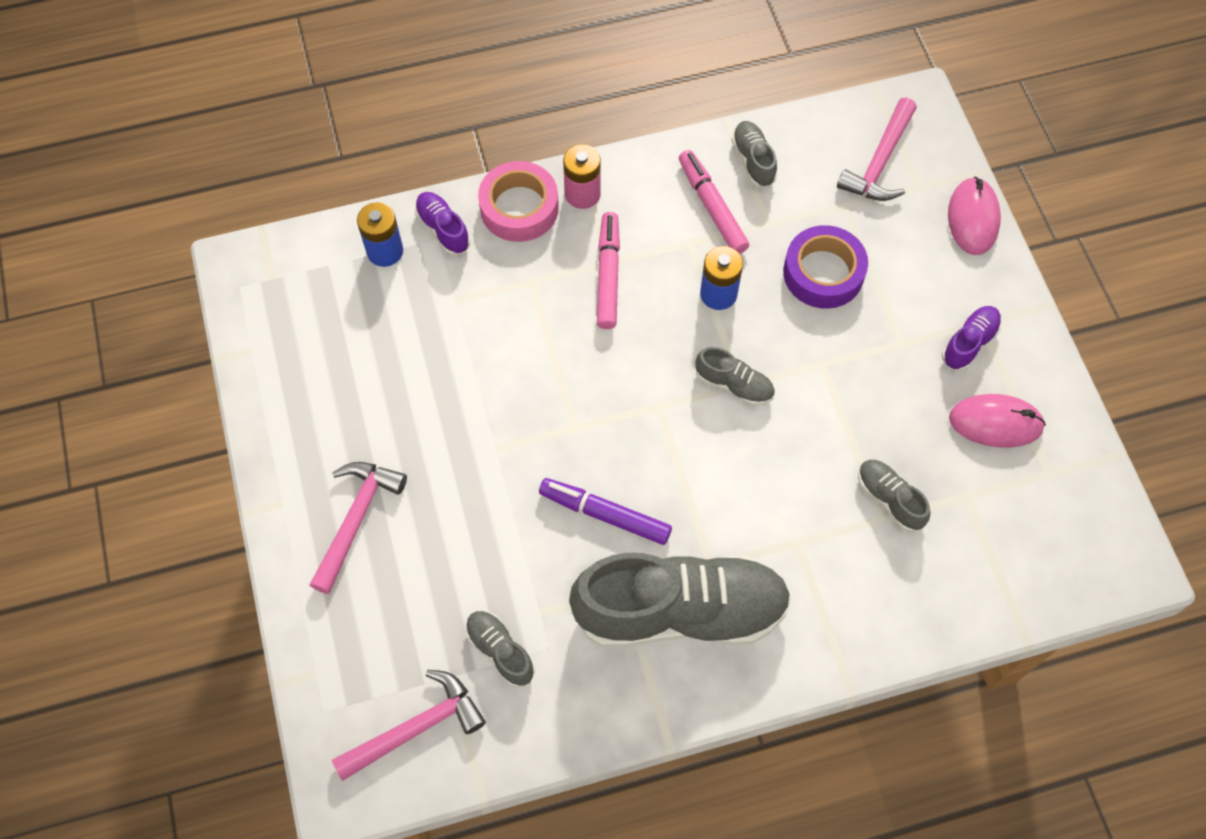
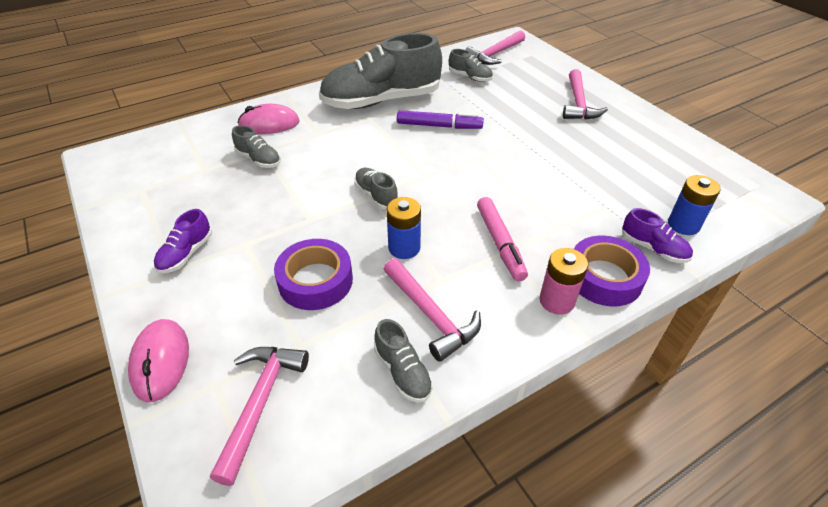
camera: 165 degrees right, 20 degrees down
(519, 208) = (604, 277): pink tape -> purple tape
(712, 207) = (431, 315): pink marker -> pink hammer
(734, 385) = (376, 195): grey shoe -> grey shoe turned 45 degrees clockwise
(995, 423) = (175, 209): pink mouse -> pink mouse (269, 124)

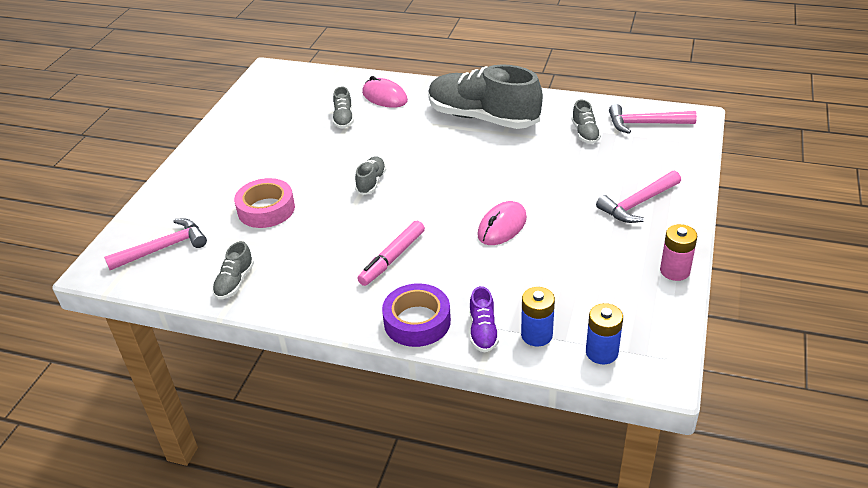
camera: 50 degrees right, 5 degrees down
(161, 361) = (155, 201): pink mouse -> pink mouse (502, 227)
(186, 254) = (232, 154): purple shoe -> none
(315, 281) = (266, 209): purple tape -> pink tape
(404, 248) = (336, 223): blue battery -> blue battery (601, 352)
(431, 315) = (290, 267): pink hammer -> none
(439, 126) = (491, 159): purple marker -> none
(557, 301) = (365, 311): pink battery -> pink battery (674, 271)

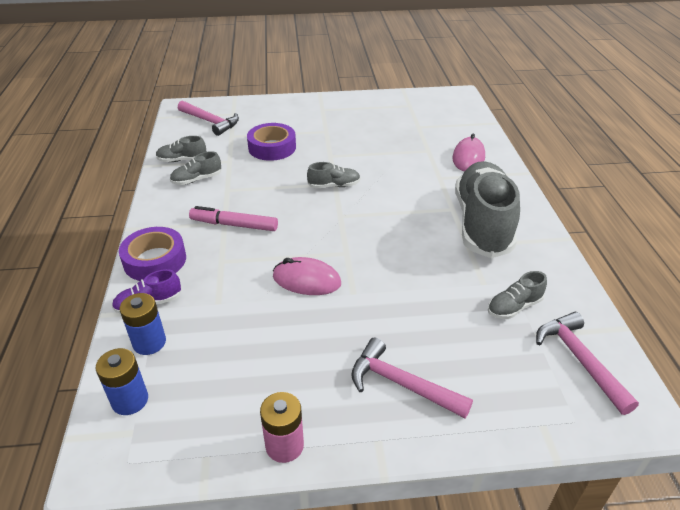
camera: 65 degrees right, 0 degrees up
(266, 209) = (272, 147): pink tape -> purple tape
(343, 119) = (417, 147): grey shoe -> grey shoe (197, 180)

